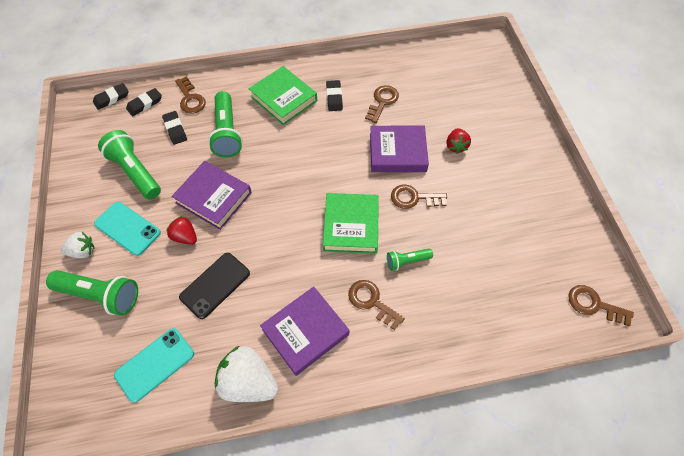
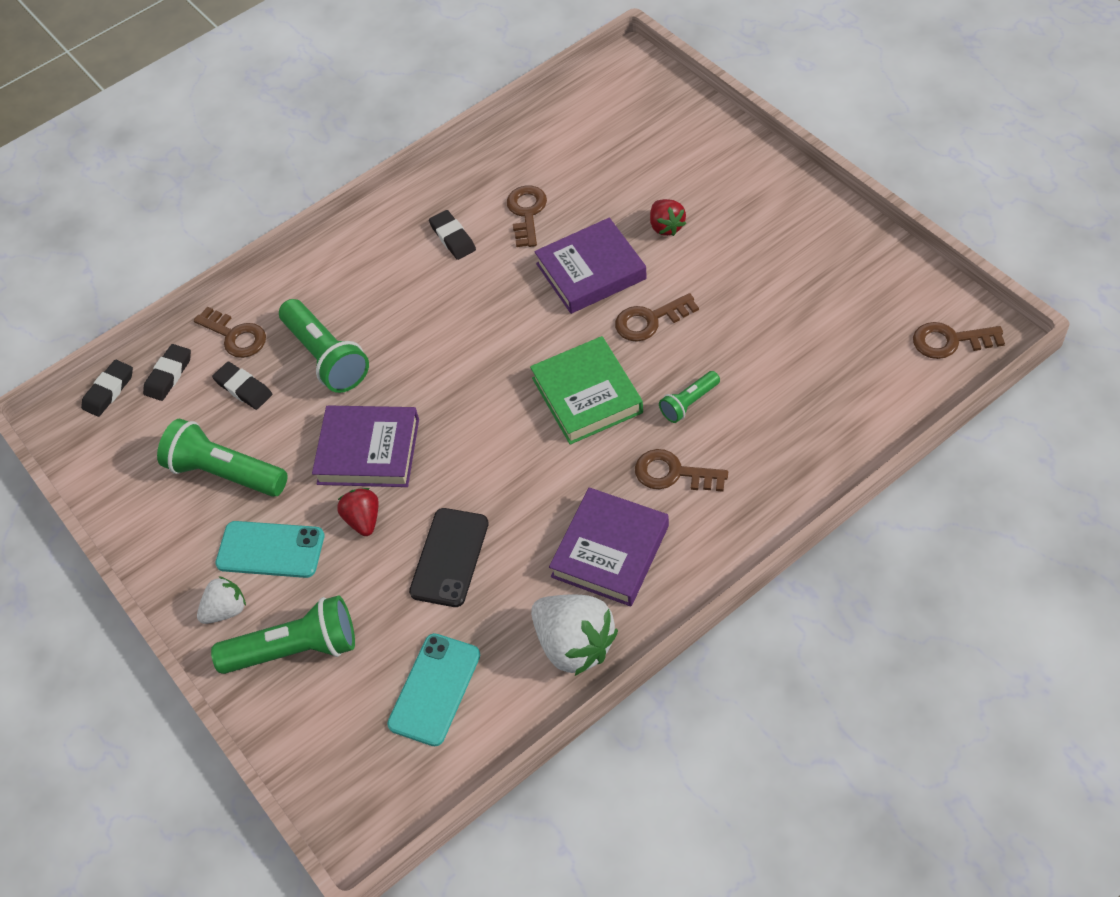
camera: 20 degrees left, 5 degrees down
(185, 237) = (363, 519): red strawberry -> red strawberry turned 60 degrees clockwise
(248, 382) = (574, 644): white strawberry -> white strawberry turned 135 degrees counterclockwise
(284, 99) = (379, 272): green book -> none

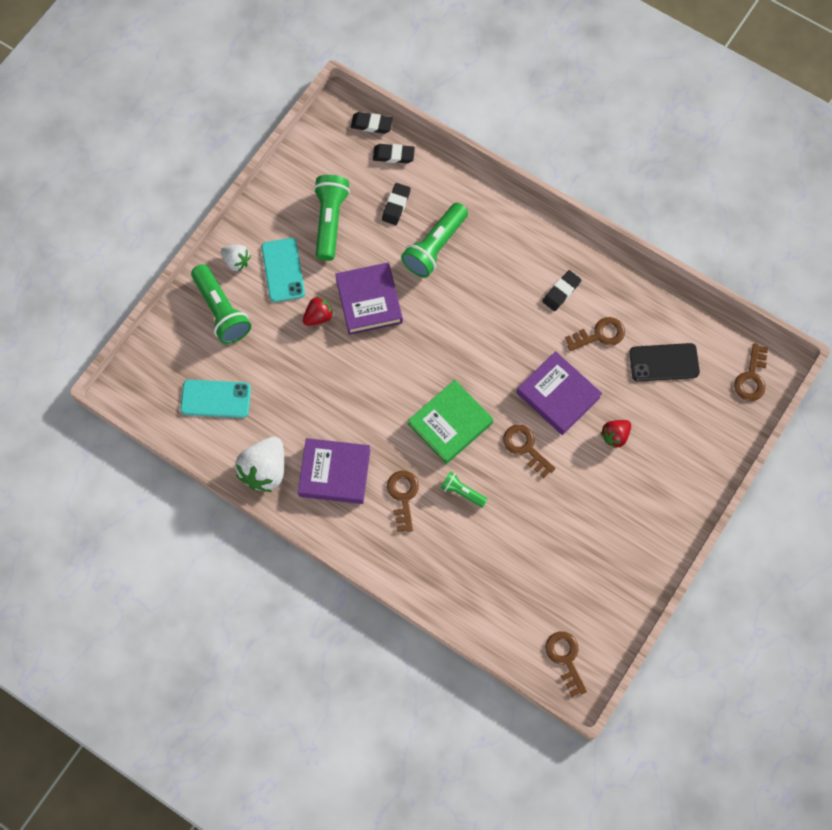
camera: 65 degrees right, 15 degrees up
(235, 336) = (436, 183): brown key -> brown key (751, 377)
(450, 557) = (305, 377): black phone -> black phone (664, 362)

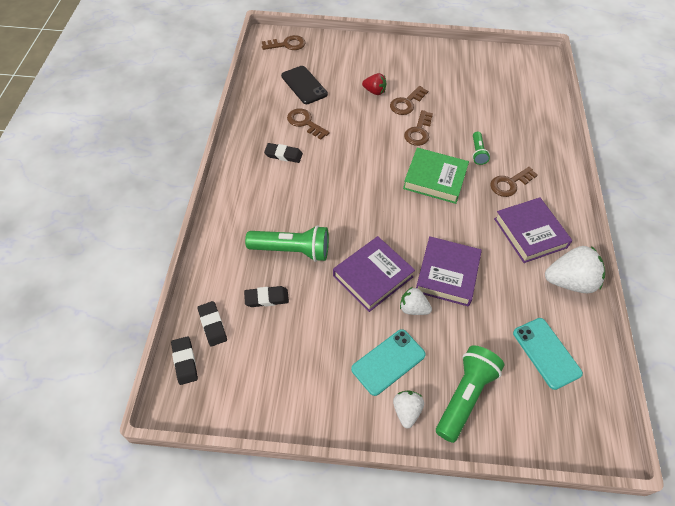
camera: 120 degrees left, 15 degrees down
(318, 316) = (413, 308): red strawberry -> white strawberry
(330, 221) = (313, 346): green flashlight -> none
(558, 395) = (367, 128): purple book -> purple book (447, 274)
(565, 658) = (532, 68): brown key -> brown key (406, 103)

